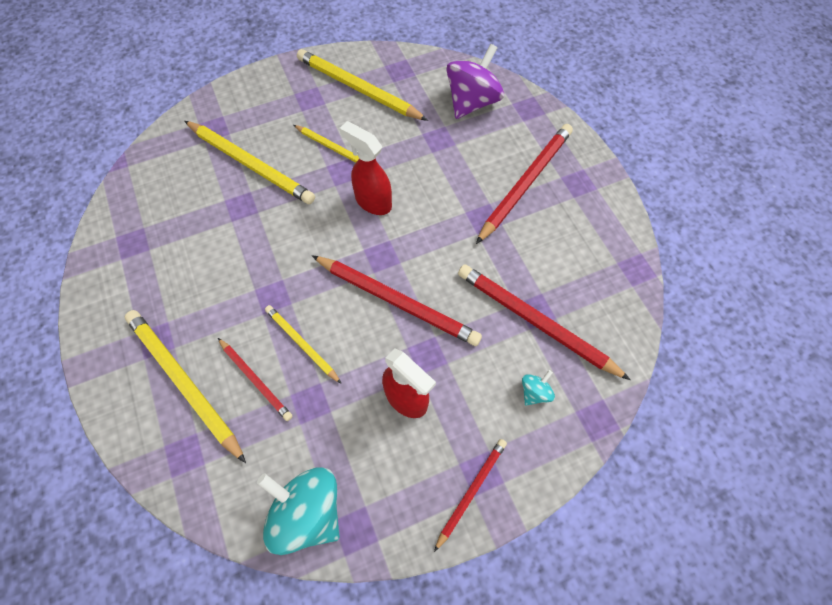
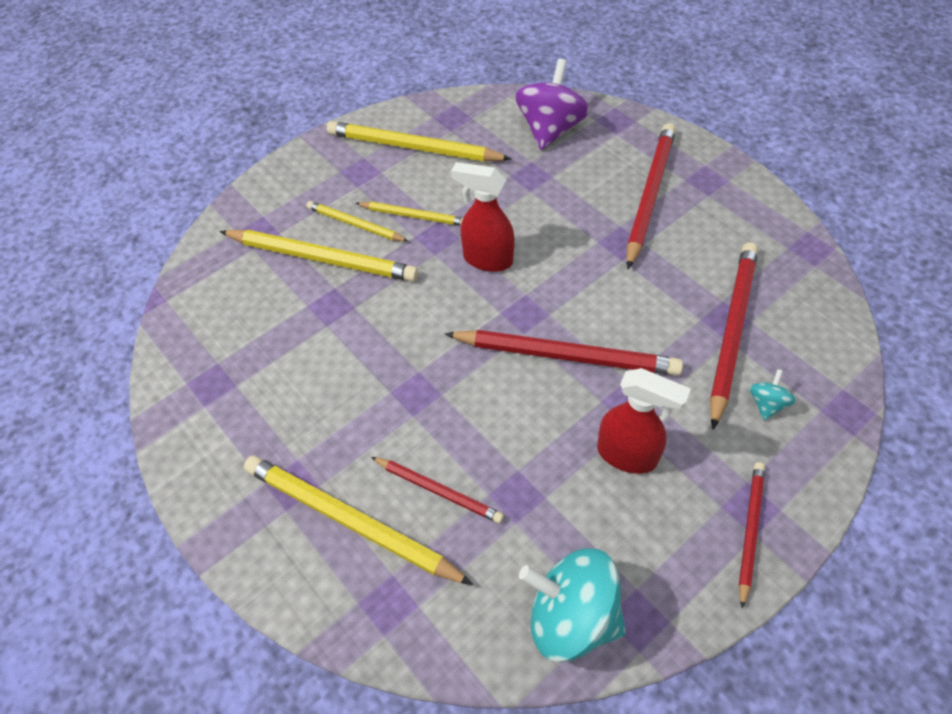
camera: 15 degrees left, 10 degrees down
(302, 344) = (476, 434): yellow pencil -> yellow pencil (355, 224)
(536, 322) = (732, 331): red pencil -> red pencil turned 90 degrees clockwise

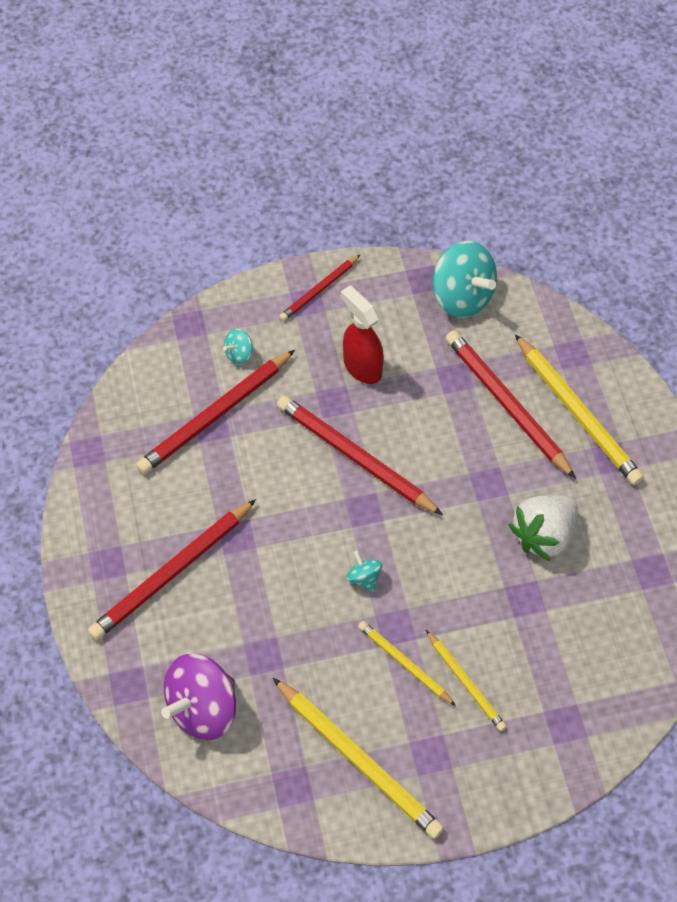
camera: 155 degrees left, 5 degrees up
(321, 258) = (514, 656): yellow pencil -> none
(335, 368) = (543, 535): none -> white strawberry
(438, 491) = (507, 405): red pencil -> red pencil, size x1.75
(487, 259) = (364, 578): red spray bottle -> turquoise spinning top

